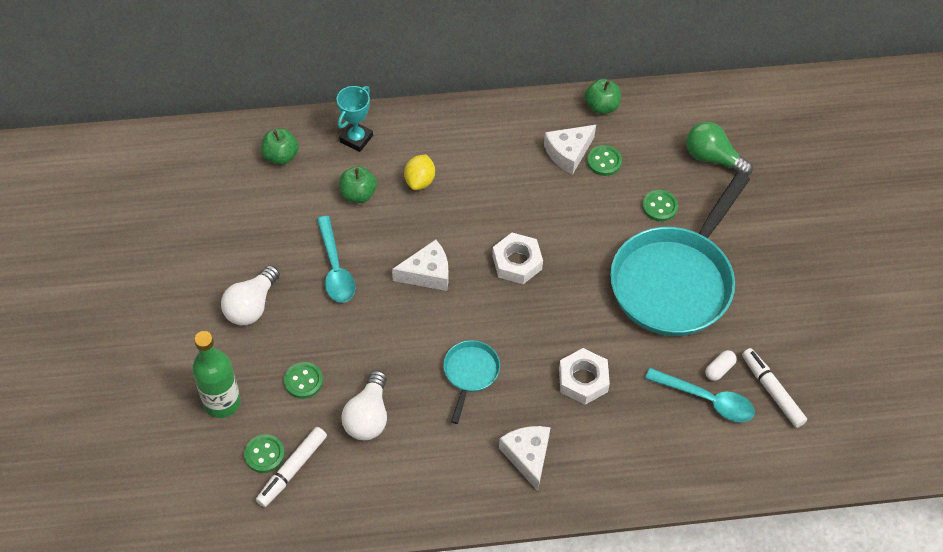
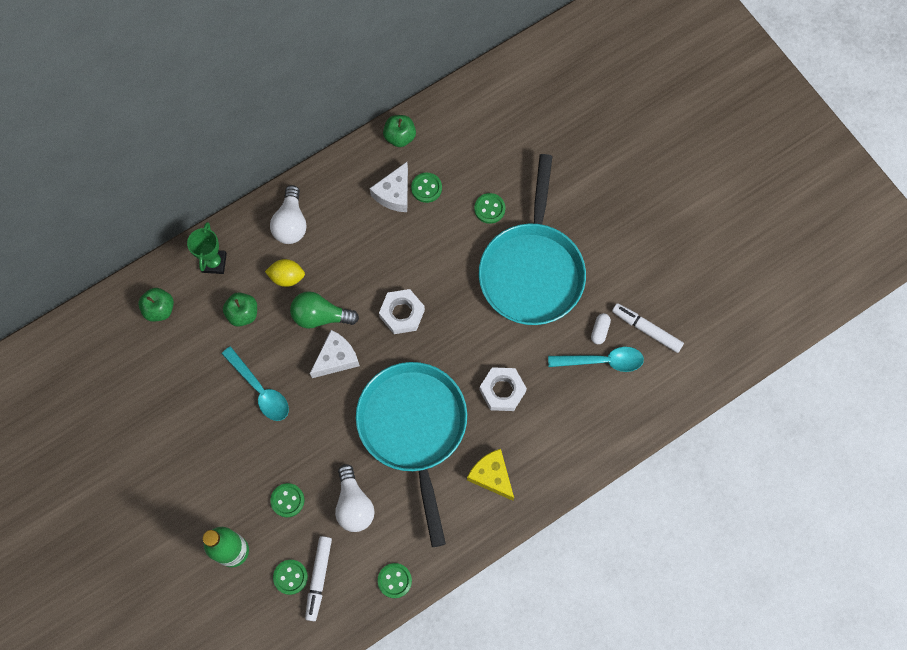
camera: 25 degrees left, 15 degrees up
(251, 306) = (210, 456): white light bulb -> white light bulb (291, 223)
(356, 139) = (214, 263): turquoise trophy -> green trophy
(369, 510) = (394, 580): none -> green button
(420, 181) = (287, 277): yellow lemon -> yellow lemon turned 75 degrees counterclockwise
(470, 373) = (414, 428): turquoise pan -> turquoise pan, size x2.26
(527, 456) = (491, 476): white cheese -> yellow cheese
(712, 158) = (510, 144): green light bulb -> green light bulb (320, 316)

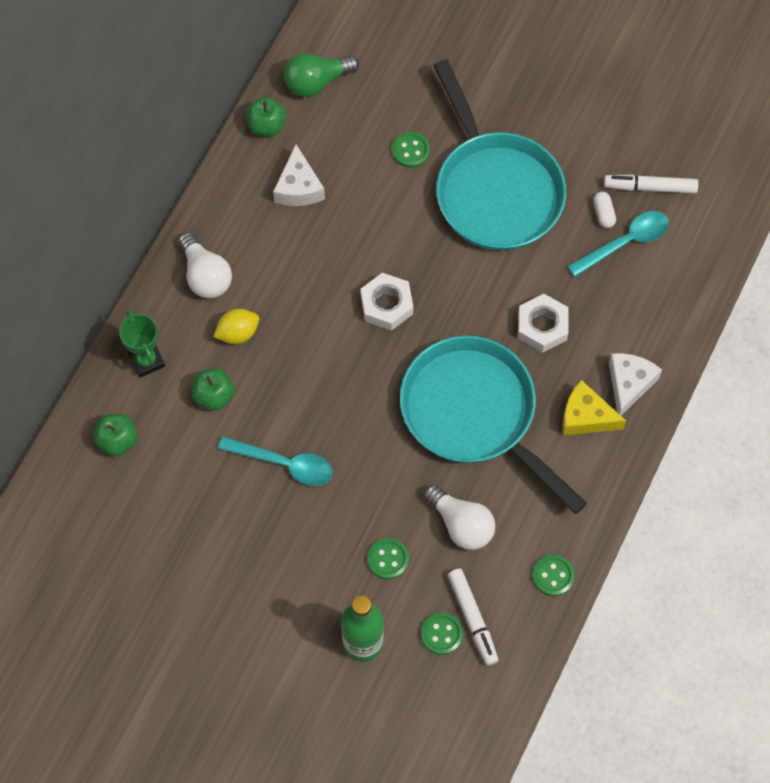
camera: 30 degrees left, 5 degrees down
(320, 316) = (300, 354): green light bulb -> green light bulb (317, 82)
(336, 358) = (345, 387): white cheese -> white cheese (629, 384)
(426, 188) = (329, 164): green button -> none

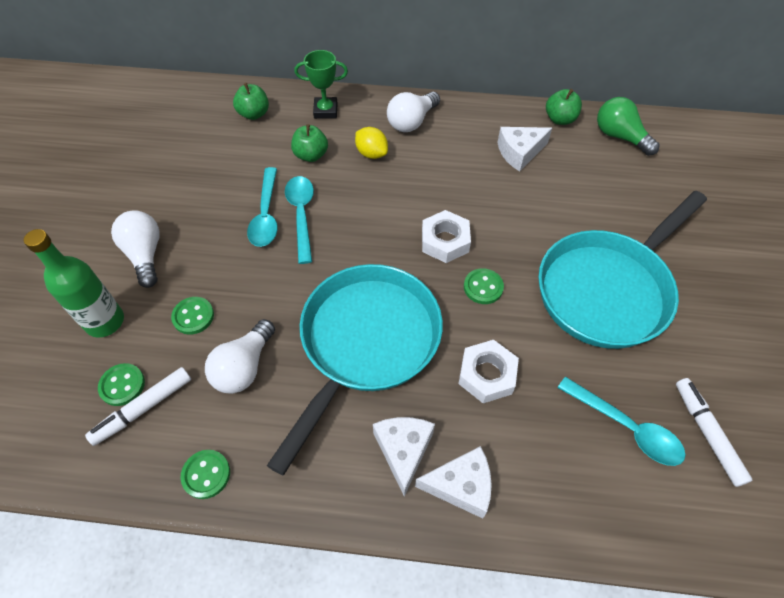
camera: 70 degrees right, 10 degrees down
(146, 360) = (325, 111): green trophy -> green trophy turned 45 degrees clockwise
(291, 594) = (145, 255): none -> white light bulb
(298, 429) = (301, 215): none -> turquoise spoon
(410, 151) = (602, 214): green button -> green button (483, 287)
(586, 417) = (403, 450): yellow cheese -> white cheese
(603, 213) = (645, 395): white capsule -> none

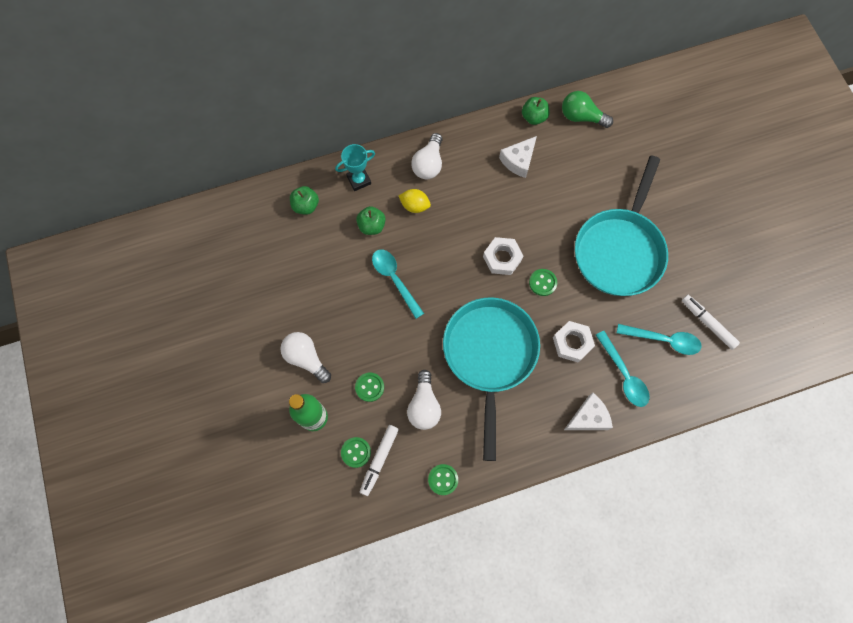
camera: 25 degrees left, 15 degrees up
(266, 215) = (370, 290): turquoise spoon -> turquoise spoon (624, 375)
(325, 111) = (359, 180): green trophy -> turquoise trophy
(403, 450) = (546, 412): white cheese -> none

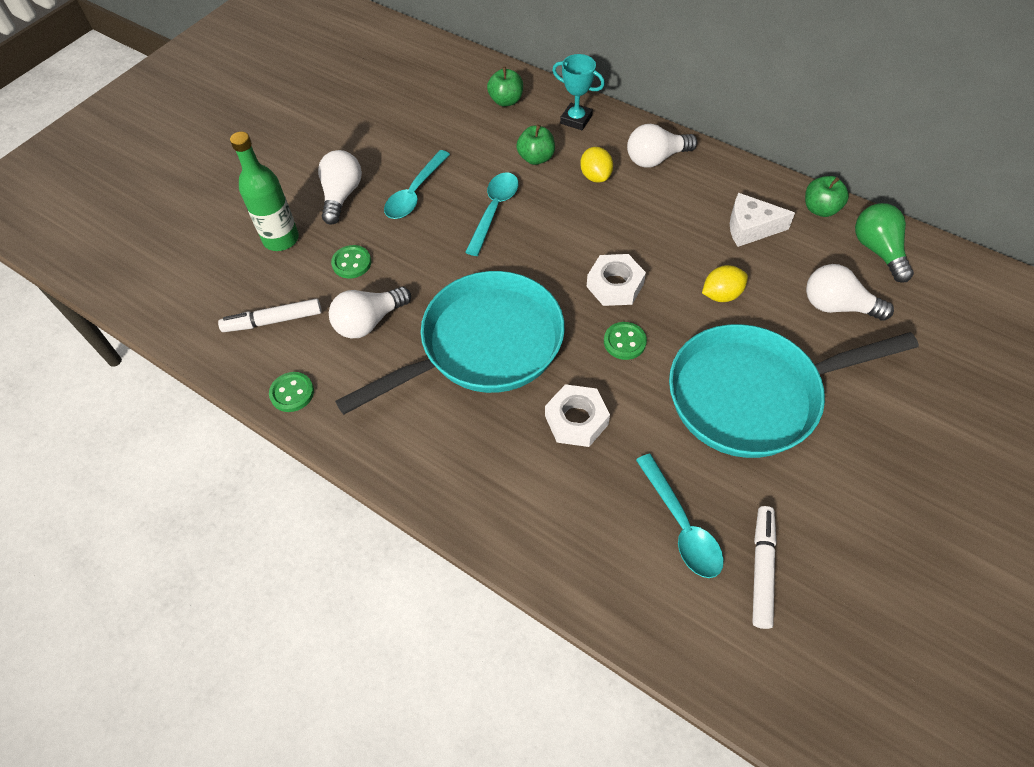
camera: 55 degrees right, 15 degrees down
(356, 452) = (267, 296): green button -> none
(550, 212) = (721, 295): none -> yellow lemon
(588, 417) = (492, 500): white cheese -> none
(599, 166) = (837, 306): none -> white light bulb
(624, 375) = (587, 506): turquoise spoon -> turquoise spoon (415, 193)

